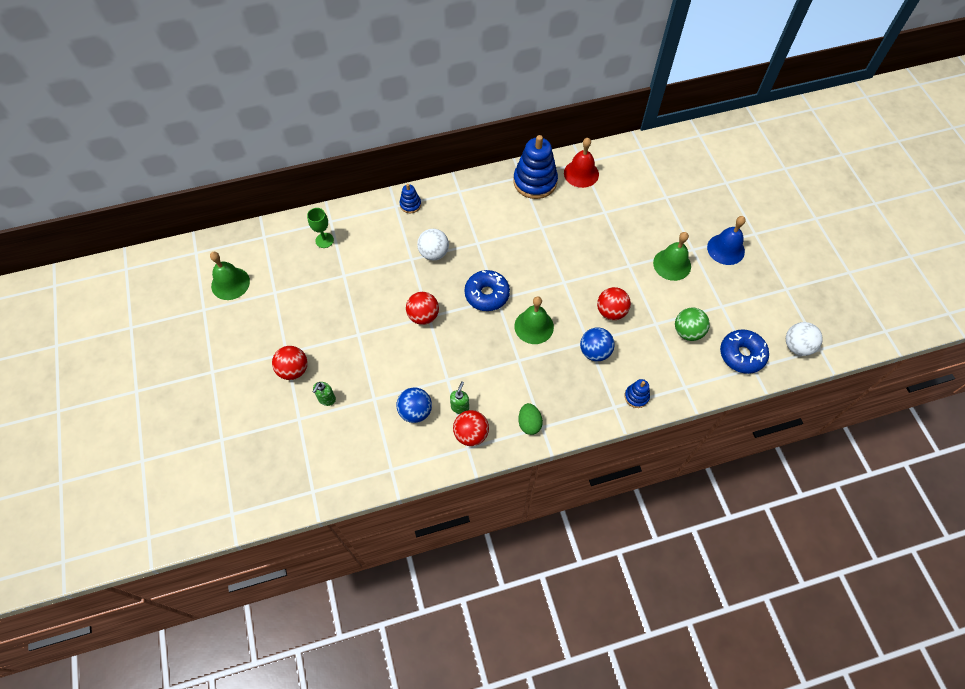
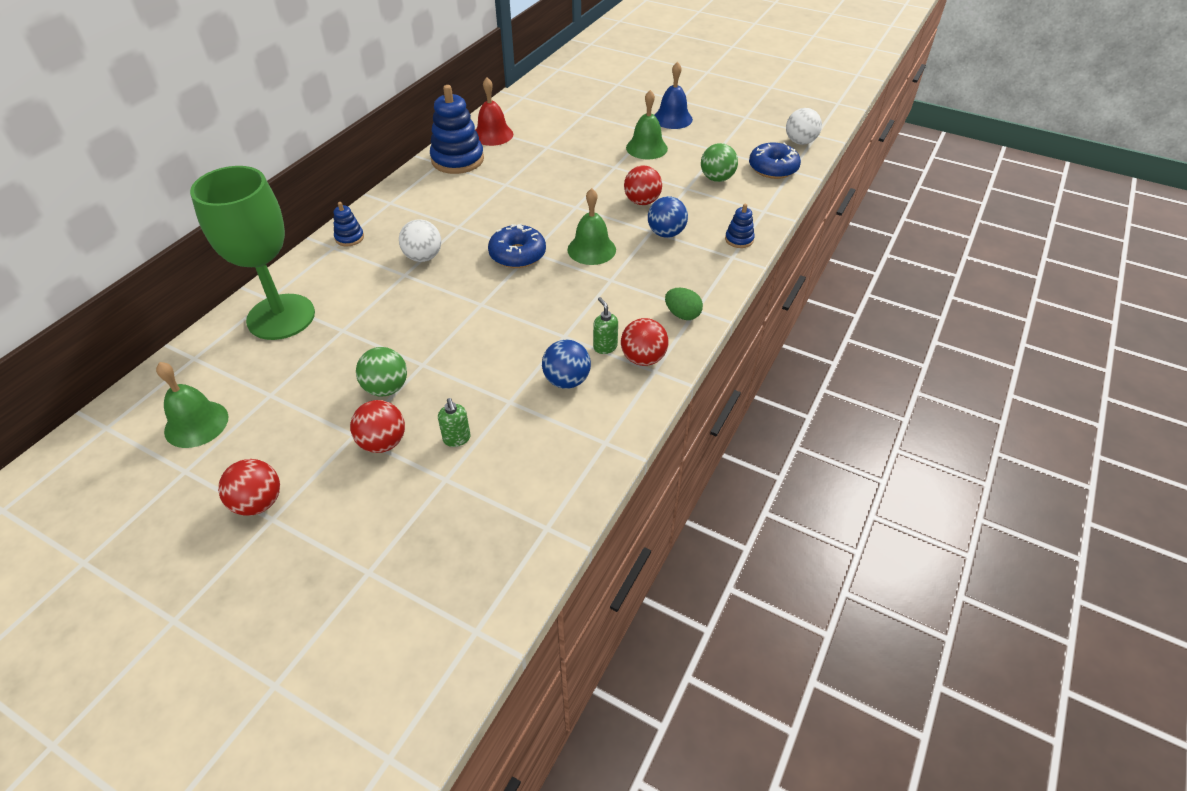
camera: 45 degrees left, 15 degrees down
(324, 240) = (281, 317): green goblet -> green goblet, size x2.50
(327, 335) = (386, 388): none -> green ball
(423, 316) = (475, 307): red ball -> red ball (258, 503)

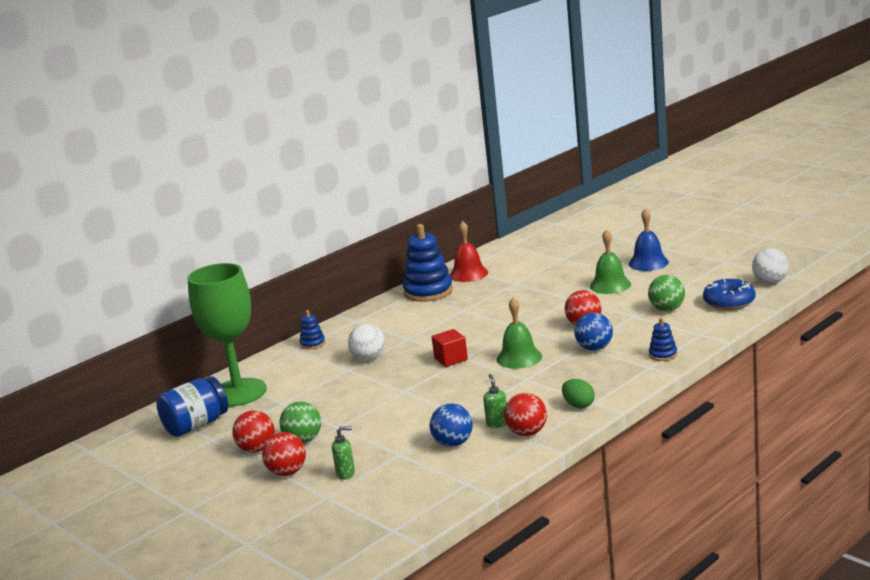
camera: 20 degrees right, 25 degrees down
(196, 424) = (153, 453): green bell -> none
(242, 373) = (196, 425): none -> blue jar
(258, 503) = (182, 500): red ball -> red ball (257, 449)
(457, 439) = (346, 474): green soap dispenser -> green soap dispenser turned 90 degrees counterclockwise
(517, 254) = (451, 359): blue donut -> red cube

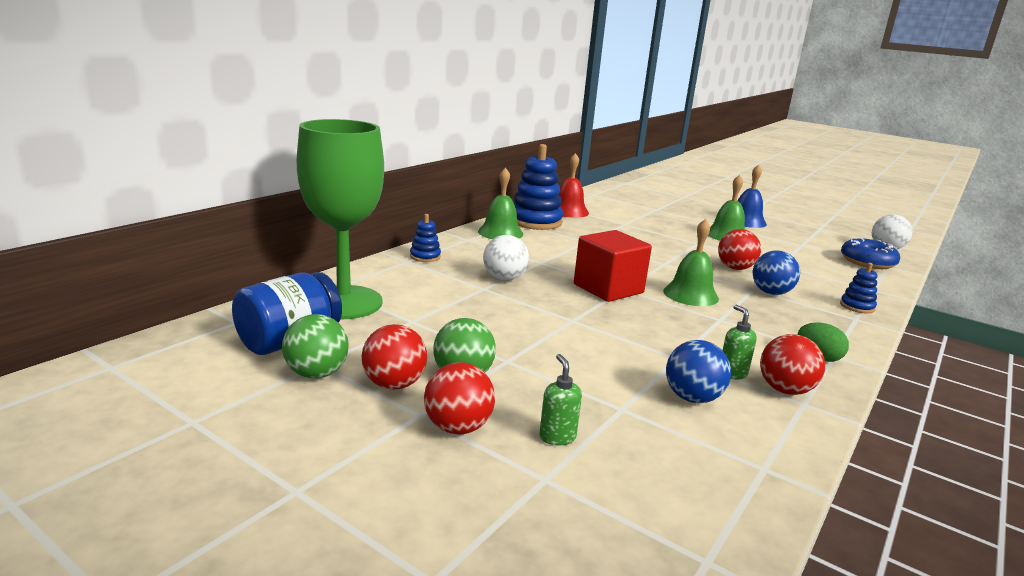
camera: 15 degrees left, 0 degrees up
(346, 474) = (557, 437): green soap dispenser -> green soap dispenser turned 90 degrees counterclockwise
(388, 309) = (500, 232): none -> green bell
(451, 359) = (608, 288): red cube -> red cube, size x1.65
(667, 309) = (810, 262): green ball -> green ball (316, 374)

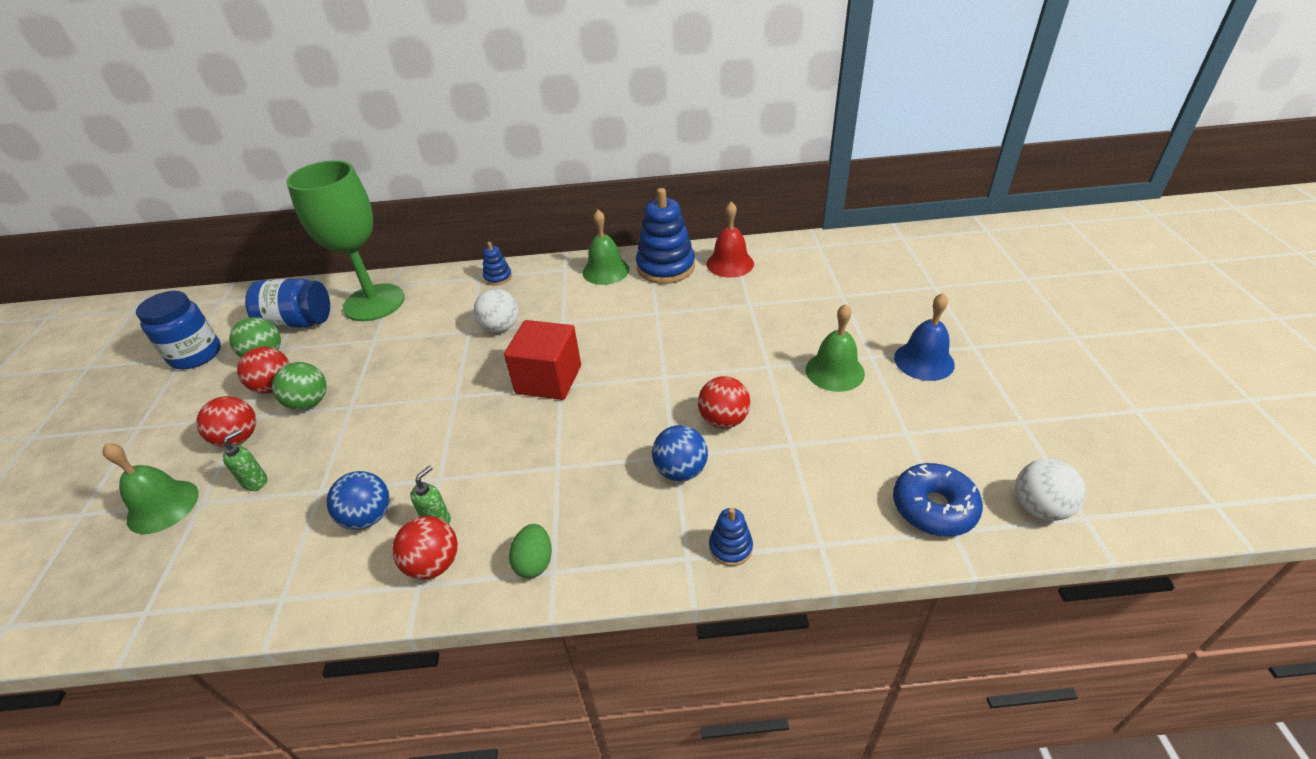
camera: 55 degrees right, 20 degrees up
(208, 411) = (196, 355): none -> blue jar
(690, 294) = (599, 425): green bell -> green bell (163, 506)

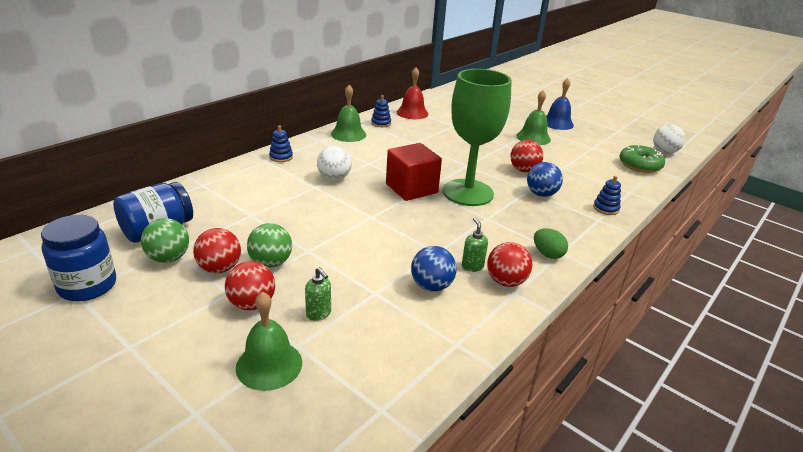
camera: 50 degrees left, 10 degrees down
(255, 482) = (319, 314): green soap dispenser -> green soap dispenser turned 150 degrees clockwise
(374, 302) = (206, 198): green goblet -> green goblet (468, 192)
(665, 267) = (381, 123): blue stacking toy -> blue stacking toy, size x0.48
(933, 507) = (639, 165): blue donut -> green donut

